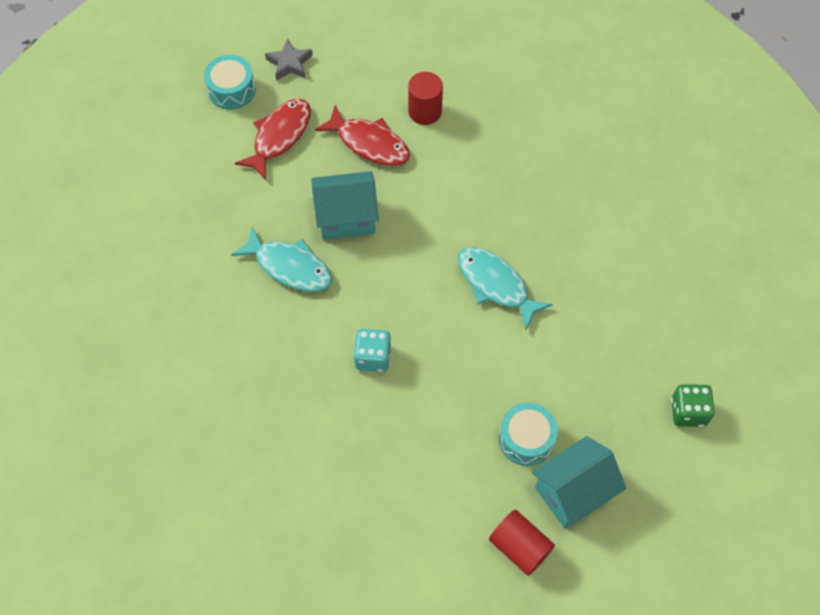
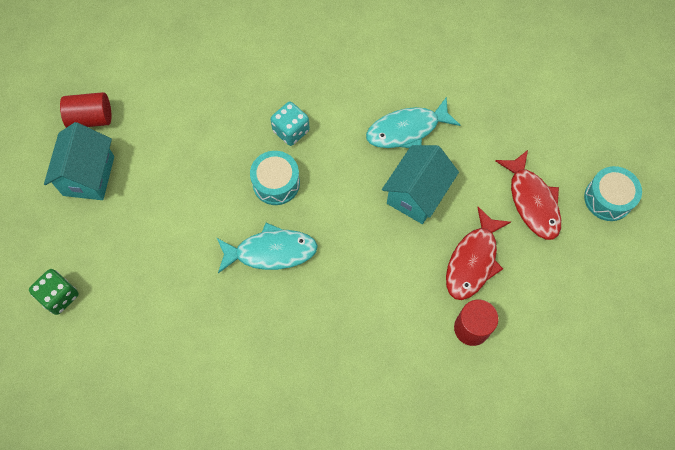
camera: 130 degrees right, 5 degrees up
(289, 63) = (605, 260): grey star -> none
(369, 143) = (473, 261): red fish -> red fish turned 45 degrees counterclockwise
(526, 439) = (147, 177): turquoise drum -> turquoise drum (276, 183)

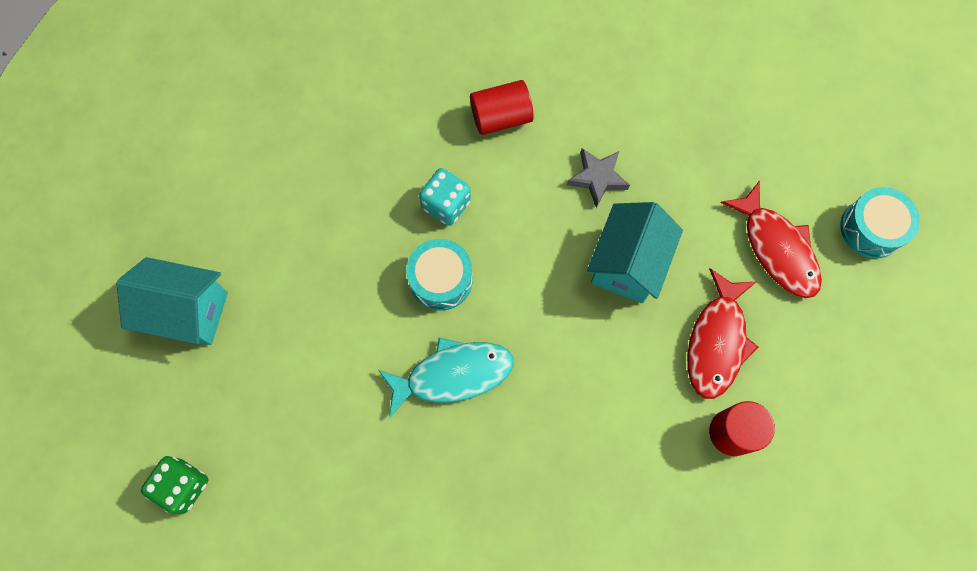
camera: 10 degrees left, 5 degrees up
(89, 176) = (188, 311): turquoise house -> turquoise house turned 75 degrees counterclockwise
(91, 118) = (174, 231): red cylinder -> red cylinder (501, 117)
(407, 130) = (597, 178): turquoise fish -> grey star

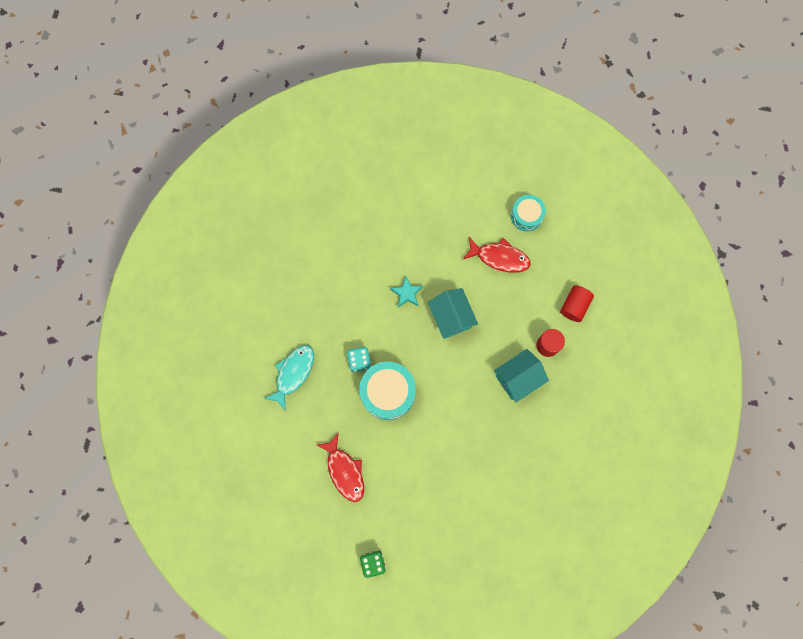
camera: 45 degrees left, 5 degrees up
(188, 311) = (304, 501): turquoise house -> turquoise house (518, 378)
(441, 280) = (388, 392): turquoise drum -> turquoise drum, size x1.63
(453, 374) = (429, 423): turquoise fish -> turquoise fish (293, 373)
(501, 117) = (344, 304): red cylinder -> red cylinder (574, 306)
(597, 178) = (407, 293): grey star -> turquoise star
(717, 341) = (511, 316): red fish -> red fish (344, 471)

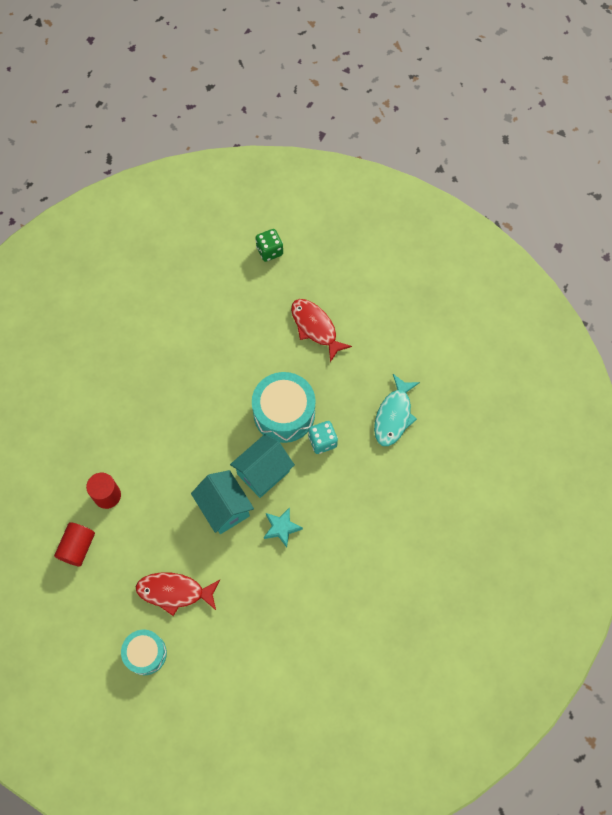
camera: 170 degrees right, 10 degrees down
(518, 378) = (139, 452): turquoise house -> turquoise house (263, 473)

